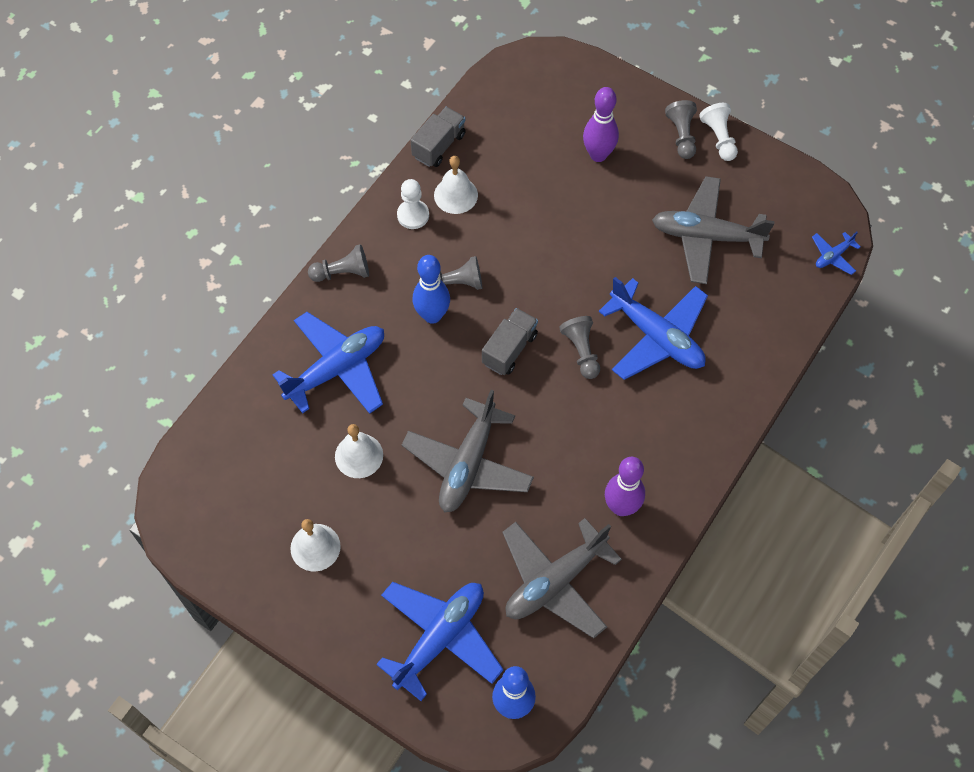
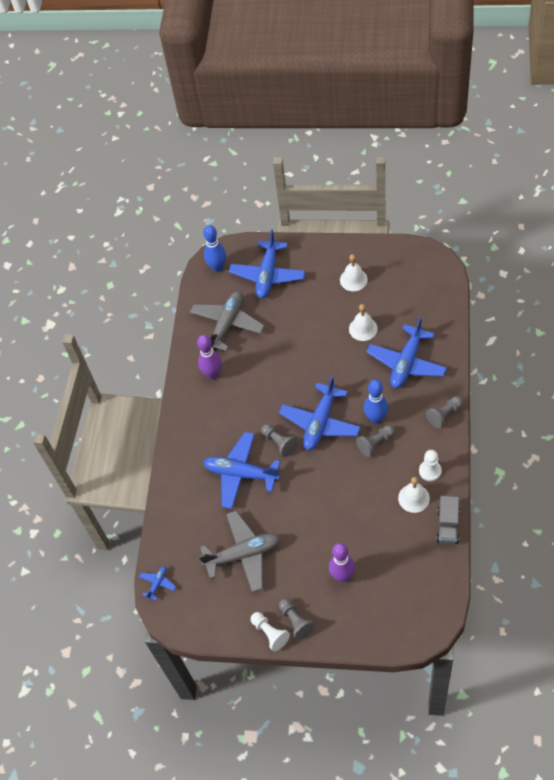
camera: 160 degrees right, 5 degrees down
(468, 464) = (304, 353): grey plane -> none
(509, 349) = (320, 422): grey truck -> blue plane

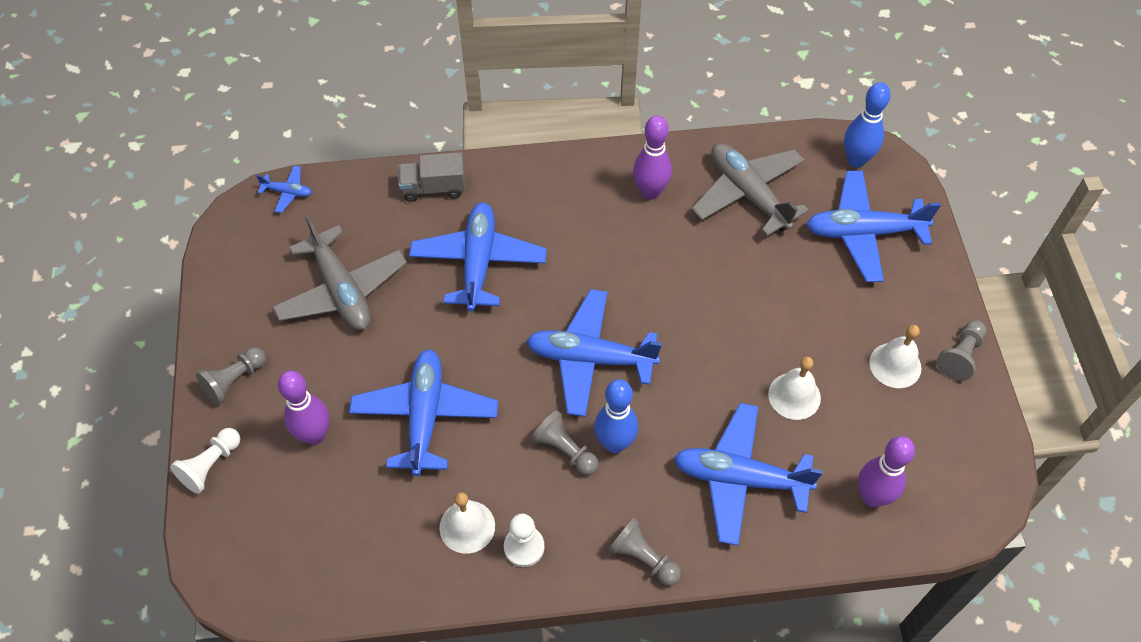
camera: 70 degrees right, 0 degrees up
(227, 324) = (748, 194): grey plane -> grey plane turned 135 degrees counterclockwise
(270, 633) = (214, 348): white pawn -> white pawn (210, 465)
(279, 443) = (542, 305): grey pawn -> grey pawn (960, 356)
(341, 513) = (425, 416): none -> blue plane
(426, 307) = (872, 497): none -> purple bowling pin
(448, 526) = (419, 591): grey truck -> grey truck (433, 188)

